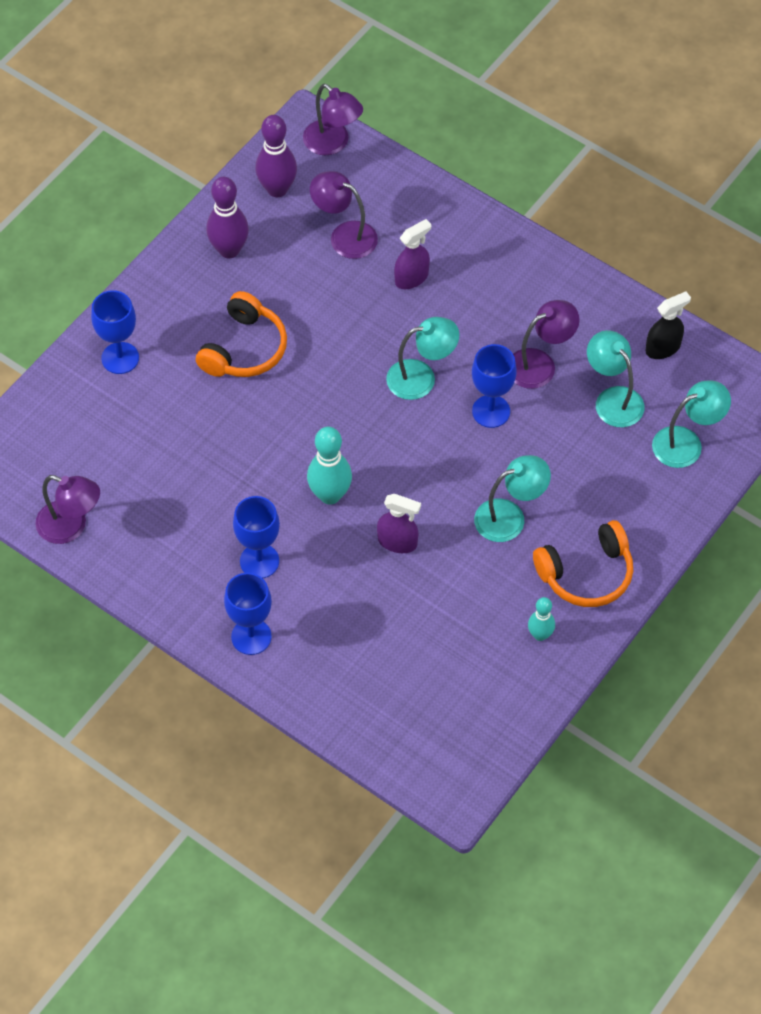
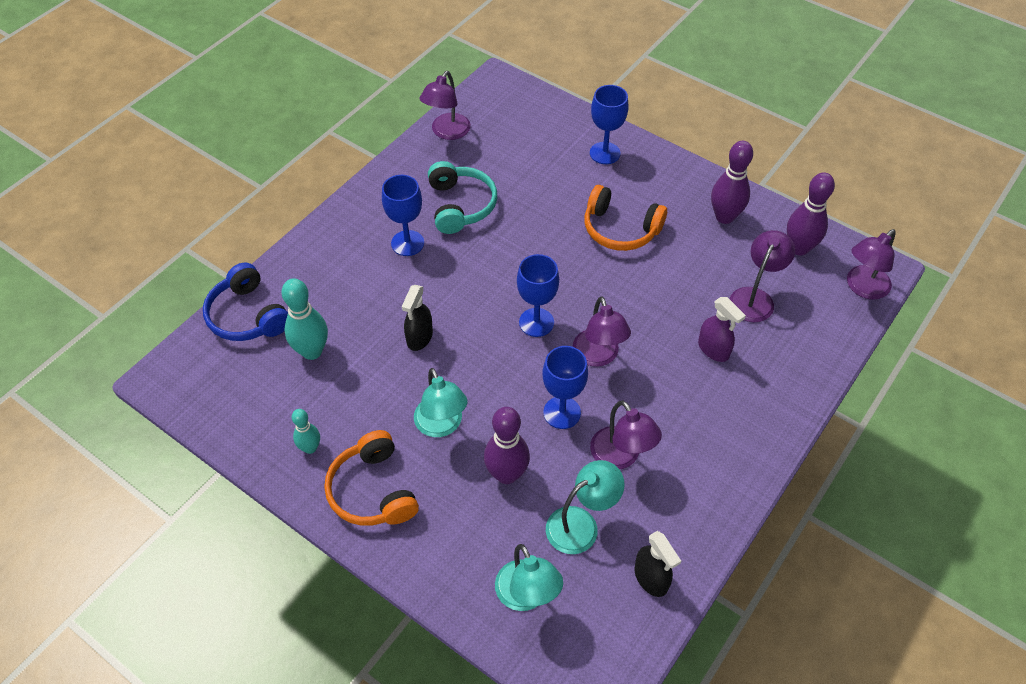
camera: 90 degrees right, 5 degrees down
(200, 508) = (460, 205): none -> turquoise headphones
(251, 636) = (337, 239): blue goblet -> blue goblet (536, 322)
(330, 495) = (470, 289): turquoise bowling pin -> turquoise bowling pin (312, 351)
(367, 719) = (247, 316): none -> blue headphones
(397, 542) = (419, 337): purple spray bottle -> black spray bottle
(421, 377) = (598, 356): turquoise lamp -> purple lamp
(563, 459) = (507, 474): none -> purple bowling pin

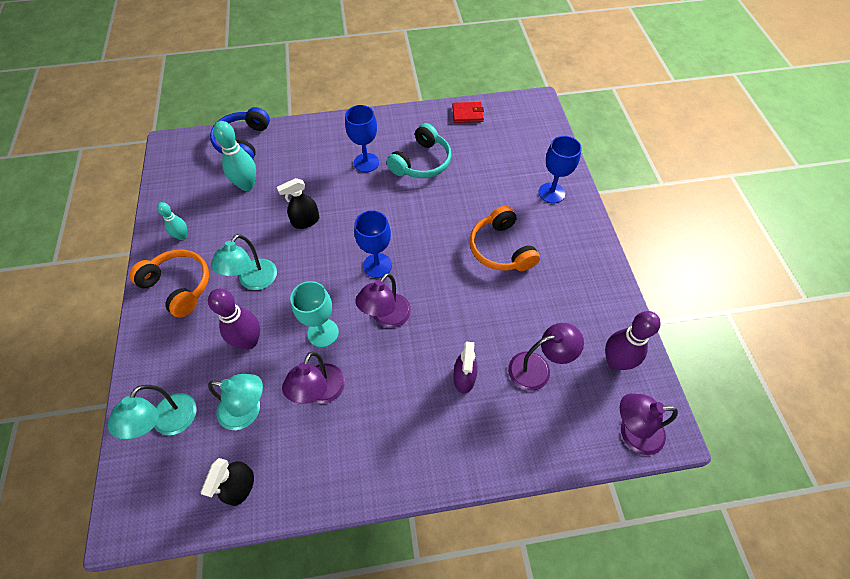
camera: 45 degrees right, 5 degrees up
(373, 490) = (179, 286): orange headphones -> orange headphones turned 105 degrees clockwise
(447, 132) = (467, 114): purple lamp -> red wallet
(562, 412) = (323, 333): blue goblet -> turquoise goblet
(724, 217) = (585, 296): purple bowling pin -> none

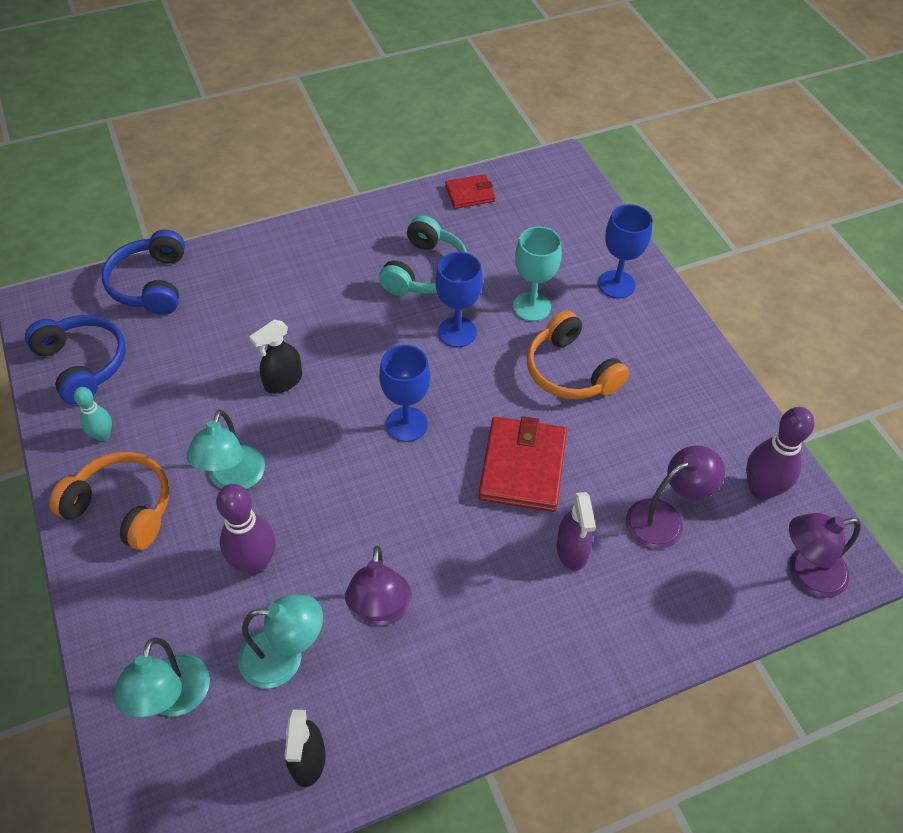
camera: 15 degrees left, 5 degrees down
(185, 187) = (83, 364): none -> blue headphones
(247, 185) = (178, 345): turquoise bowling pin -> none
(323, 333) = (358, 530): turquoise goblet -> turquoise goblet (531, 307)
(366, 162) = (345, 284): blue goblet -> blue goblet (457, 332)
(386, 317) = (441, 492): purple lamp -> none
(447, 311) = (522, 467): none -> red wallet

